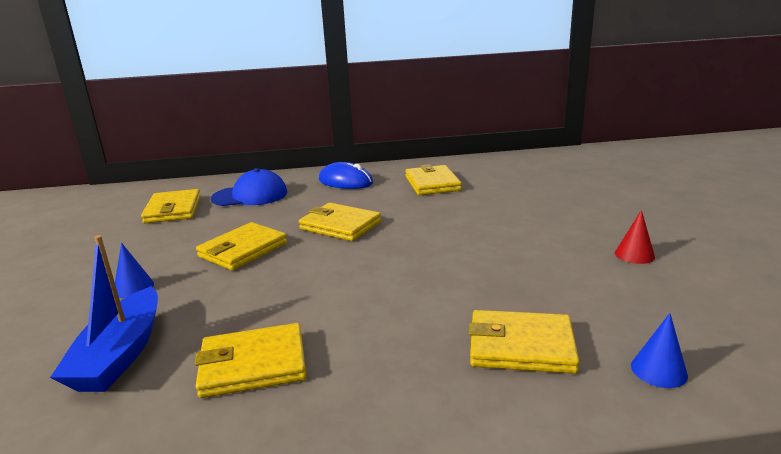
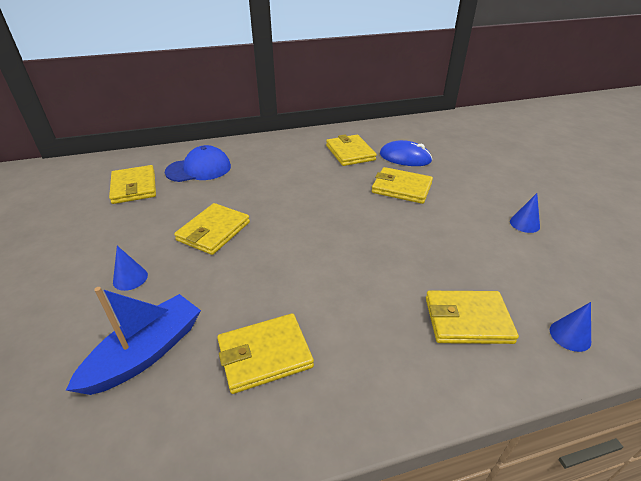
camera: 10 degrees left, 15 degrees up
(121, 354) = (146, 353): blue boat -> blue boat turned 135 degrees counterclockwise
(340, 225) = (288, 201): yellow wallet -> yellow wallet (401, 188)
(345, 181) = (277, 151): blue mouse -> blue mouse (405, 157)
(634, 254) = (524, 224): red cone -> blue cone

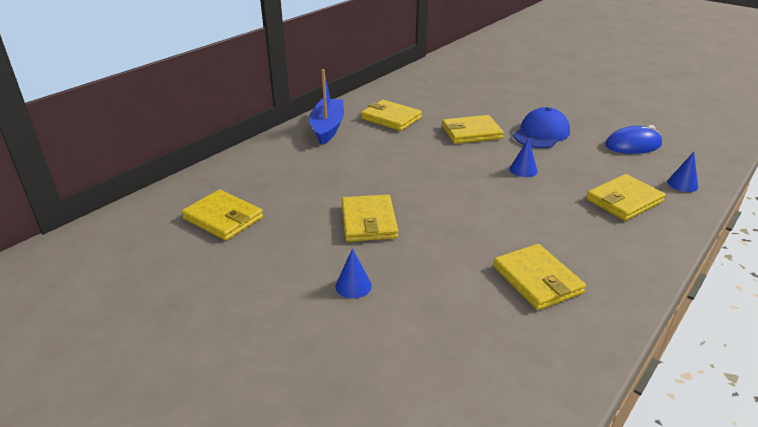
camera: 35 degrees left, 5 degrees down
(146, 353) = (454, 323): blue boat -> blue boat (327, 128)
(199, 169) = (267, 178): blue cap -> blue cap (541, 133)
(264, 355) = (537, 280): yellow wallet -> yellow wallet turned 60 degrees counterclockwise
(405, 157) = (441, 108): blue mouse -> blue mouse (633, 145)
(524, 224) = (582, 128): blue cone -> blue cone (523, 170)

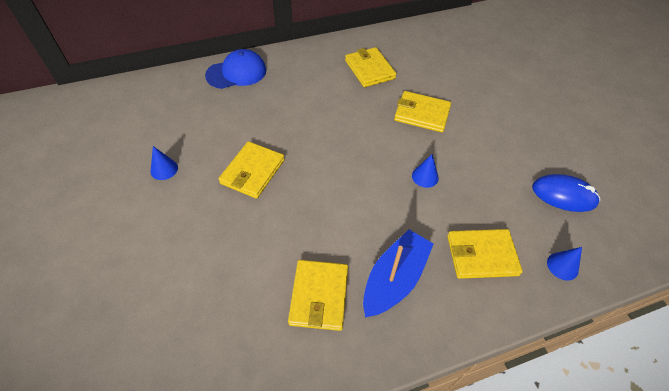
camera: 30 degrees right, 20 degrees up
(223, 218) = (164, 121): yellow wallet -> none
(327, 128) = (310, 60): blue boat -> blue boat (394, 279)
(353, 286) = (188, 227): blue cone -> blue cone (164, 169)
(541, 133) = (485, 142): blue cap -> blue cap (236, 73)

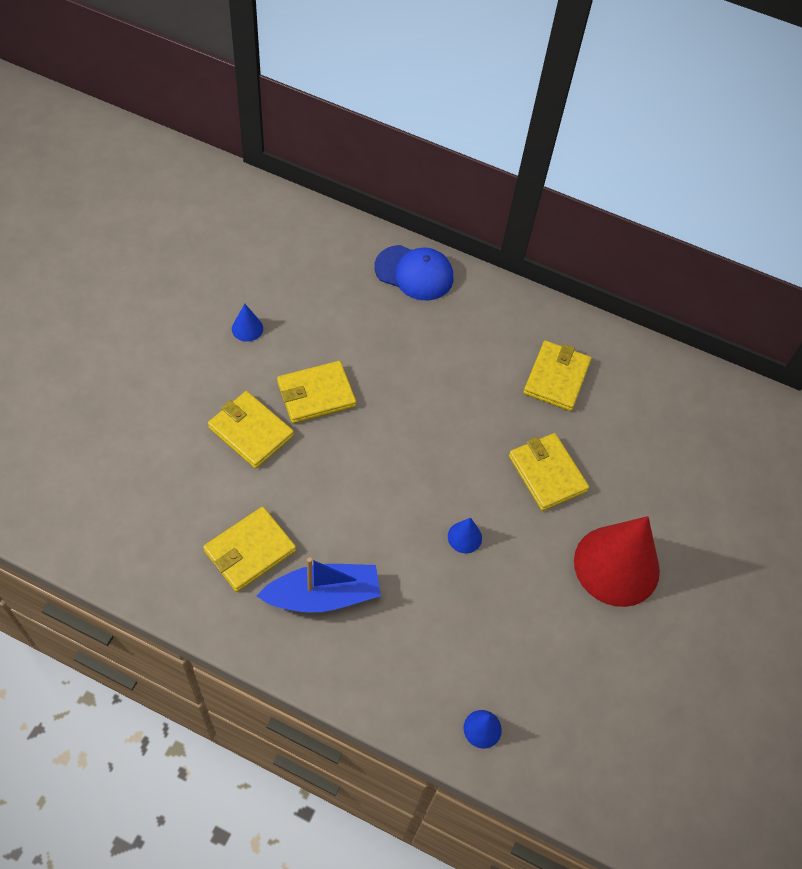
camera: 40 degrees right, 5 degrees up
(481, 255) = (421, 650): yellow wallet -> yellow wallet (251, 432)
(505, 128) = (616, 565): none -> red cone
(564, 195) = (579, 679): blue mouse -> none

